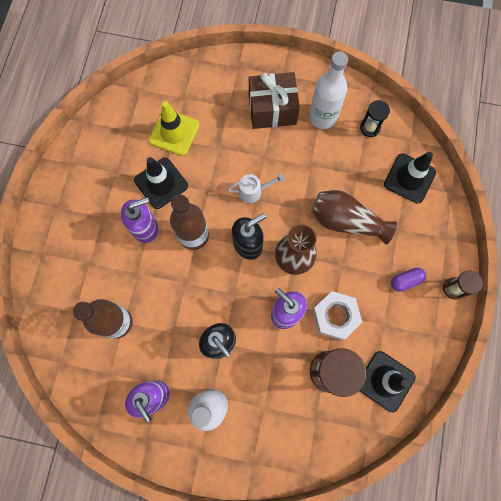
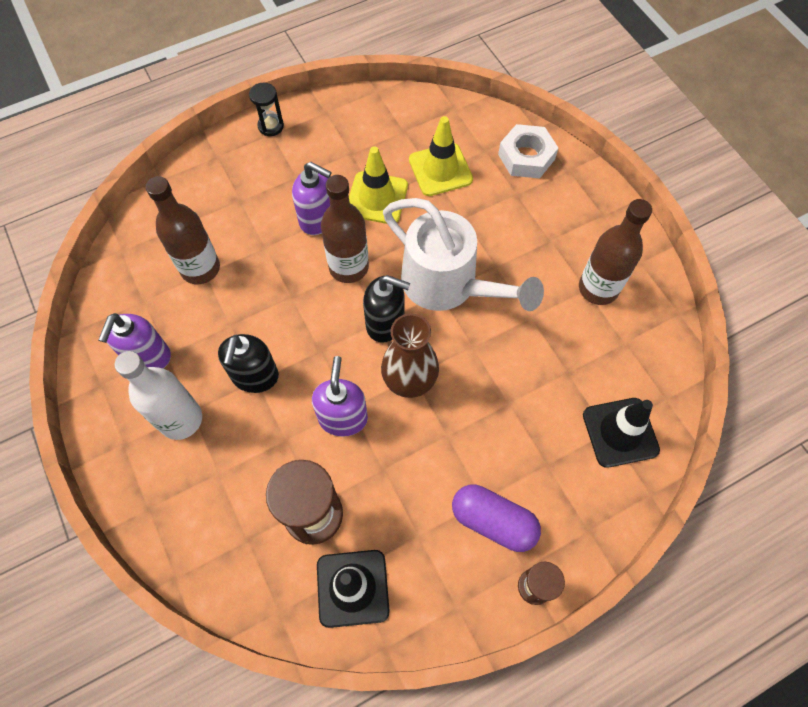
camera: 50 degrees right, 10 degrees down
(161, 183) = (377, 198): black traffic cone -> yellow traffic cone
(254, 191) = (448, 285): white watering can -> white watering can, size x2.34
(272, 109) = (555, 235): brown gift -> none
(322, 117) = (598, 288): white bottle -> brown bottle
(335, 316) = (382, 473): white nut -> white nut (526, 157)
(346, 221) = (503, 402): brown vase -> none
(370, 128) = (636, 345): black hourglass -> black hourglass (271, 126)
(406, 280) = (493, 521): purple capsule -> purple capsule, size x1.67

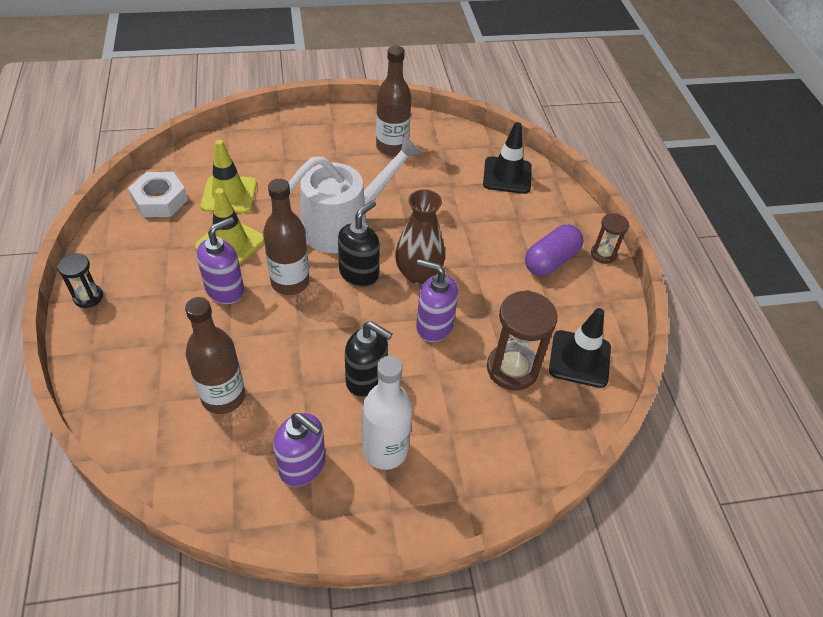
camera: 75 degrees left, 15 degrees down
(526, 157) = (252, 143): white nut -> white nut (160, 200)

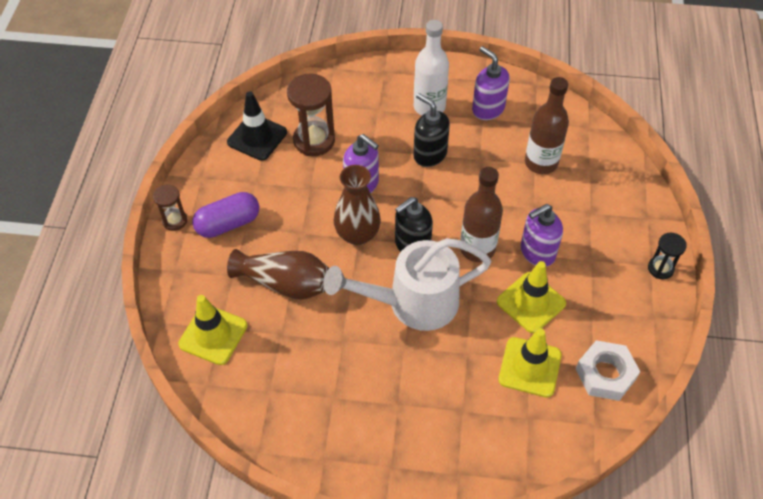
camera: 160 degrees left, 5 degrees up
(392, 147) = (328, 406): brown bottle -> none
(468, 221) = (284, 283): none -> brown vase
(507, 175) = (213, 335): black traffic cone -> yellow traffic cone

